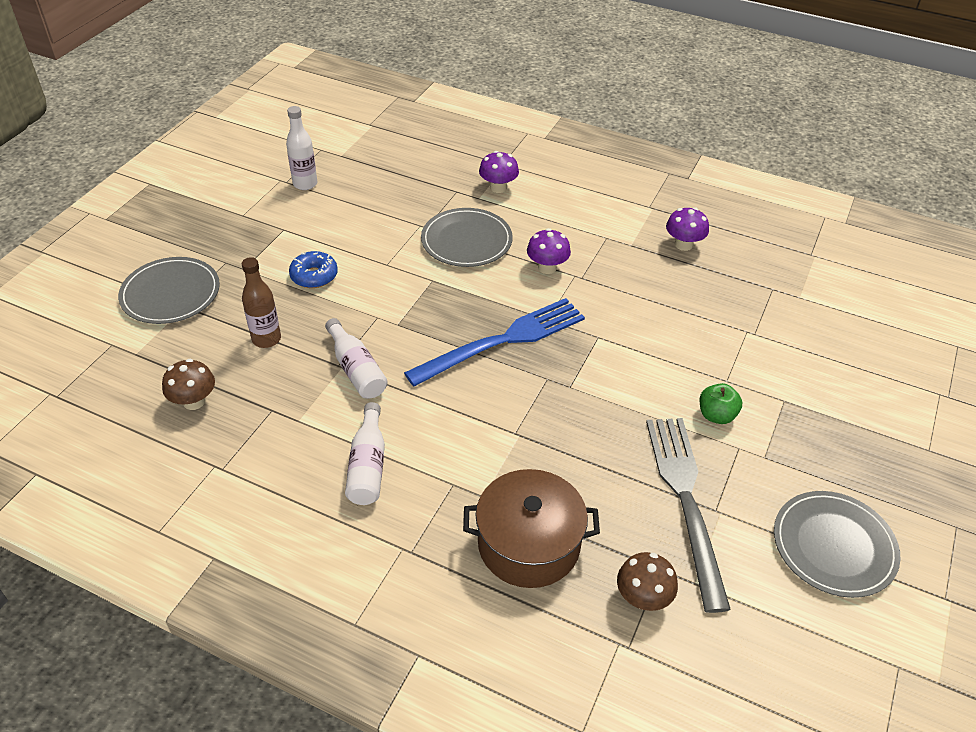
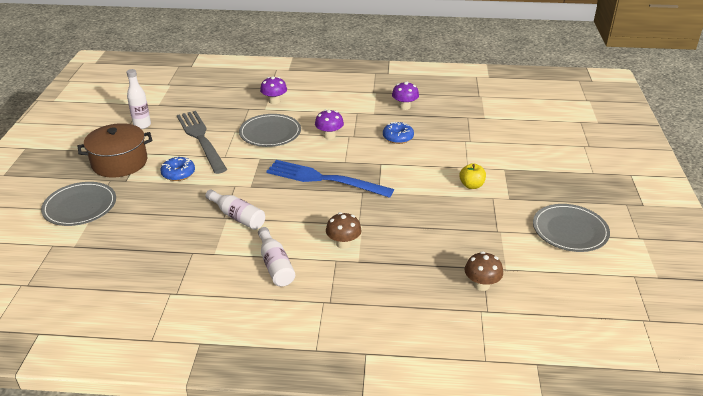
camera: 20 degrees left, 10 degrees down
(194, 401) = (134, 262): brown mushroom -> brown mushroom (343, 243)
(266, 339) = (165, 215): brown bottle -> none
(503, 341) = (324, 179): blue fork -> blue fork turned 105 degrees counterclockwise
(528, 544) = (400, 277): brown pot -> brown pot (119, 162)
(646, 297) = (398, 137): none -> blue donut
(685, 499) = (478, 230): grey fork -> grey fork (201, 139)
(716, 415) = (471, 185): green apple -> yellow apple

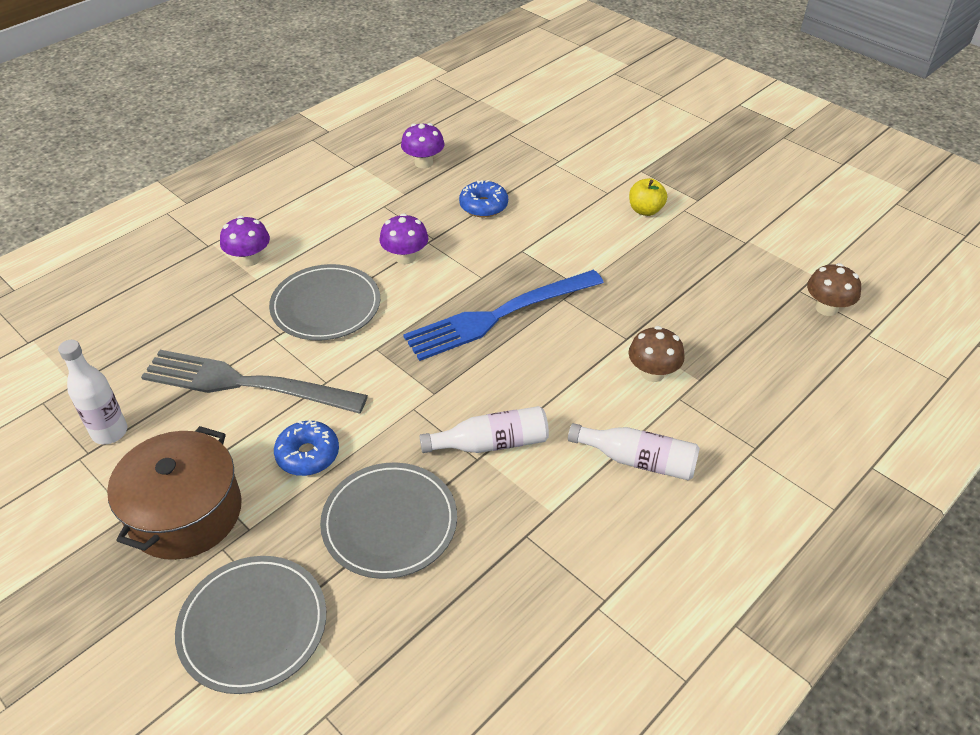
camera: 50 degrees left, 10 degrees up
(570, 230) = (791, 196): grey plate -> grey plate (389, 522)

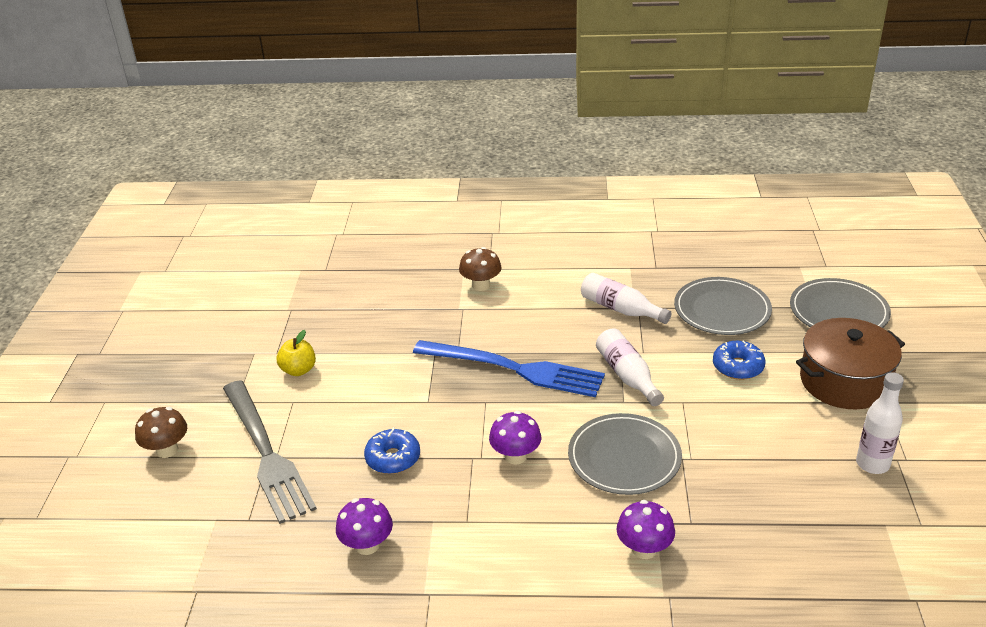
camera: 130 degrees left, 10 degrees down
(245, 383) = (742, 436): grey fork -> grey fork (266, 453)
(637, 460) = (556, 260): white bottle -> white bottle (627, 375)
(826, 308) = (333, 254): brown mushroom -> brown mushroom (167, 450)

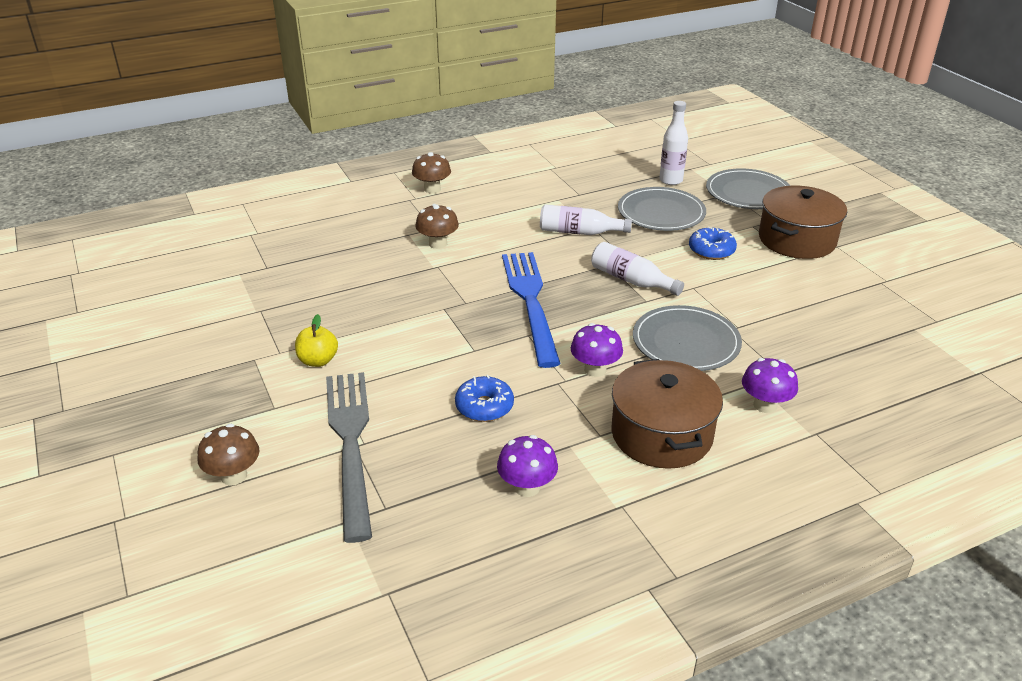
camera: 30 degrees left, 0 degrees up
(266, 453) = (350, 443): grey fork -> grey fork turned 135 degrees counterclockwise
(514, 369) = (530, 302): blue fork -> blue fork turned 90 degrees counterclockwise
(521, 226) = (432, 189): none -> brown mushroom
(521, 541) = (661, 434): none -> brown pot
(872, 464) = (868, 290): white bottle -> white bottle (670, 180)

